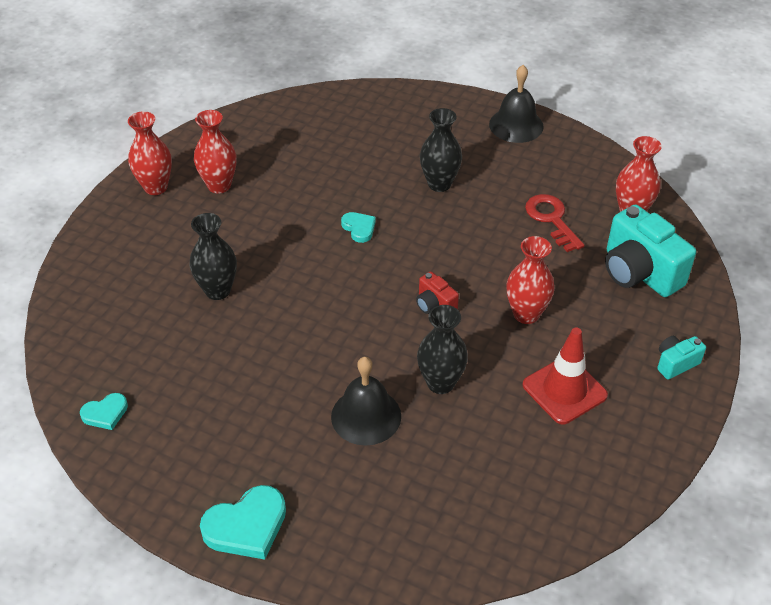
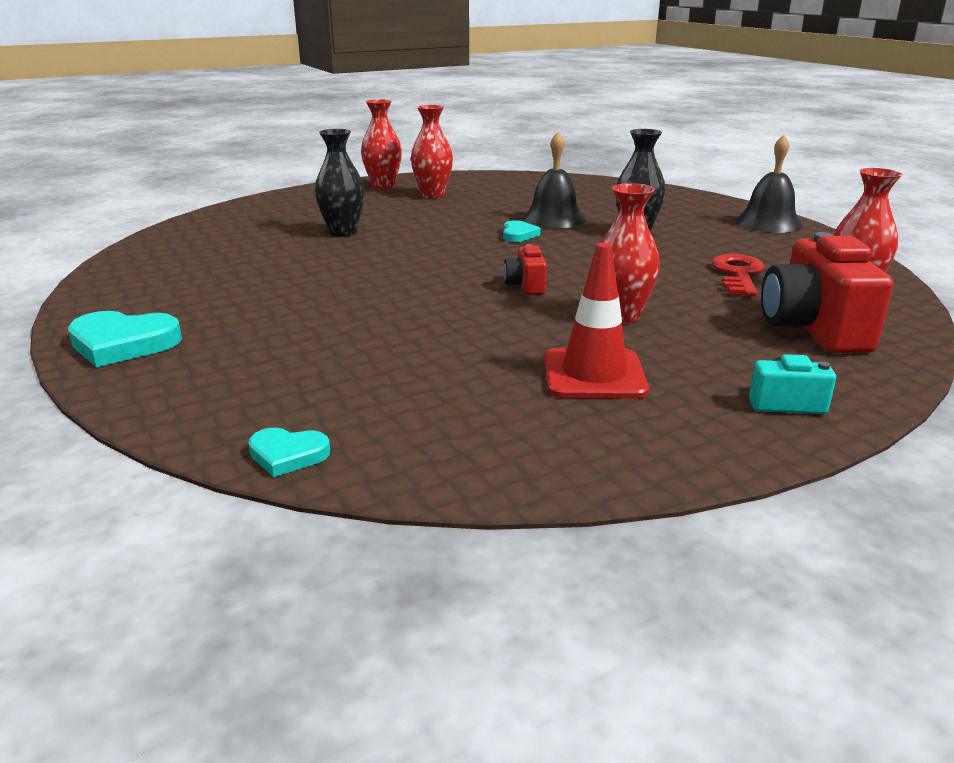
camera: 35 degrees right, 20 degrees down
(105, 413) = (148, 258): turquoise heart -> turquoise heart (288, 455)
(366, 416) = (346, 322): black bell -> black bell (554, 219)
(440, 383) = (455, 327): black vase -> none
(639, 272) = (813, 329): turquoise camera -> red camera

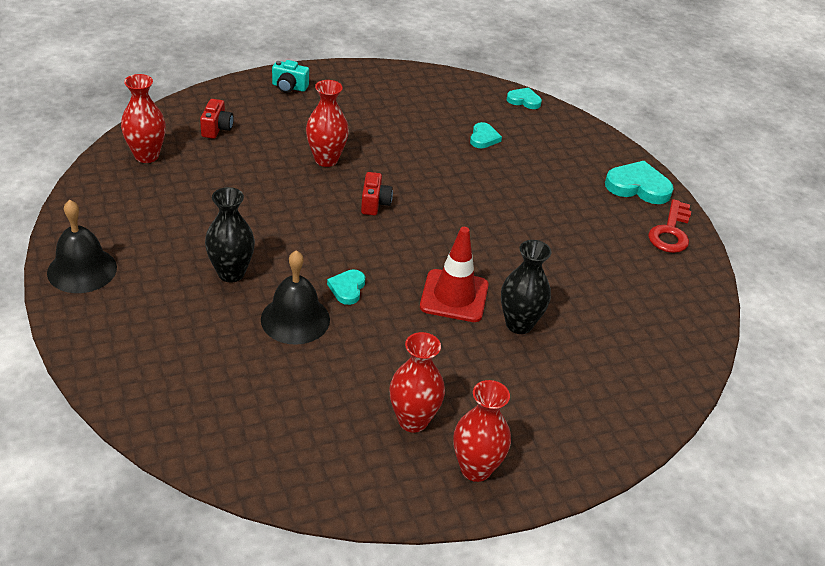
camera: 175 degrees left, 15 degrees up
(381, 373) = (483, 138): none -> turquoise heart
(594, 374) = (371, 118): red traffic cone -> red traffic cone (454, 296)
(738, 274) = (204, 191): red key -> red key (670, 232)
(813, 329) = (217, 128): red camera -> red camera, size x0.49

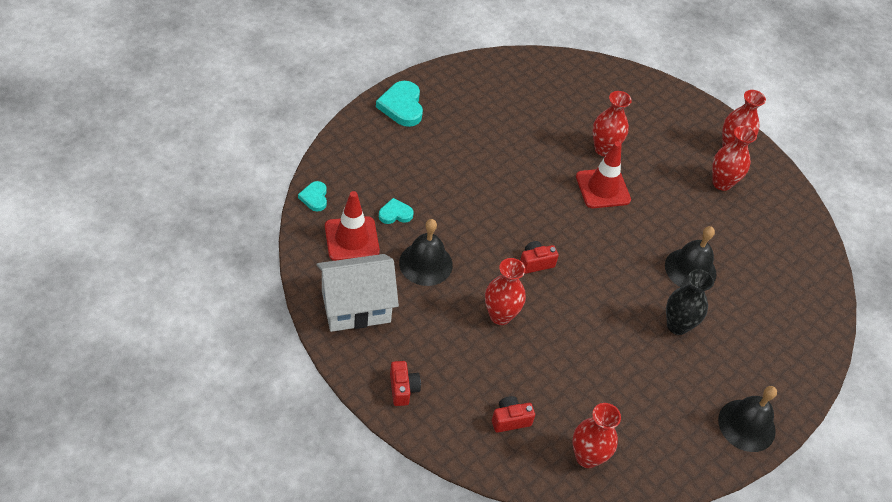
camera: 115 degrees left, 10 degrees up
(289, 87) = (403, 389): turquoise camera -> red camera
(347, 288) = (640, 250): turquoise heart -> none
(387, 88) = (356, 307): none -> white house
(413, 137) = (426, 263): none -> black bell
(464, 106) = (351, 239): none -> red traffic cone
(519, 324) = (603, 149): black vase -> red vase
(670, 232) = (448, 83): red key -> none

